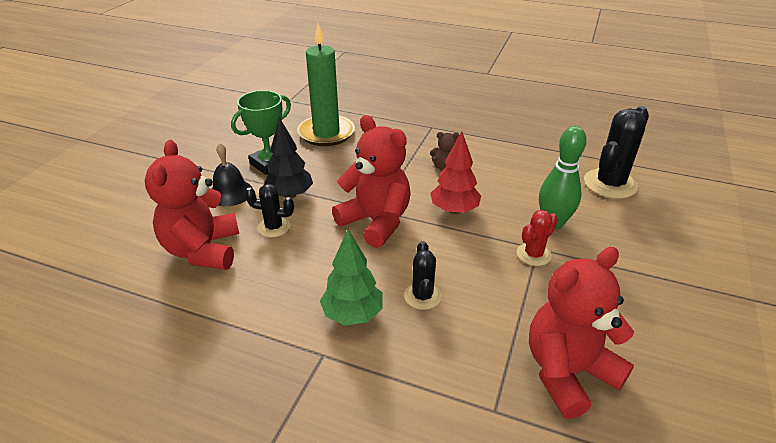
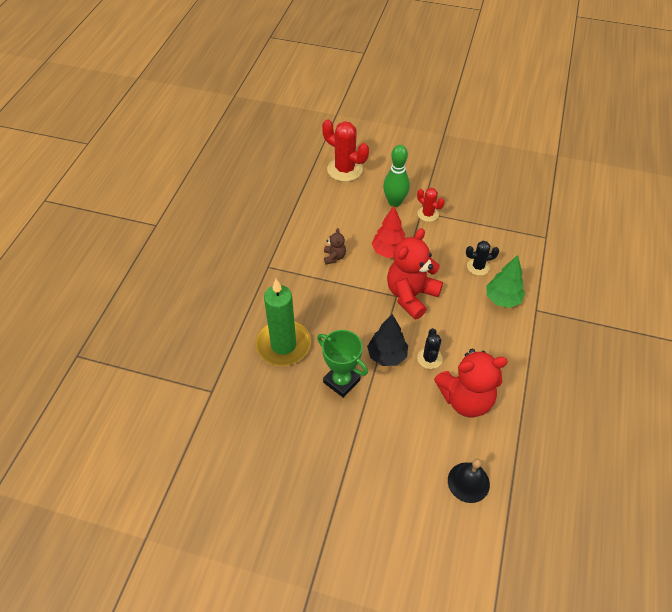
camera: 95 degrees left, 15 degrees up
(230, 193) = (390, 401): black bell -> black bell (468, 482)
(567, 372) = (514, 209): red teddy bear -> none
(610, 184) = (345, 169): black cactus -> red cactus

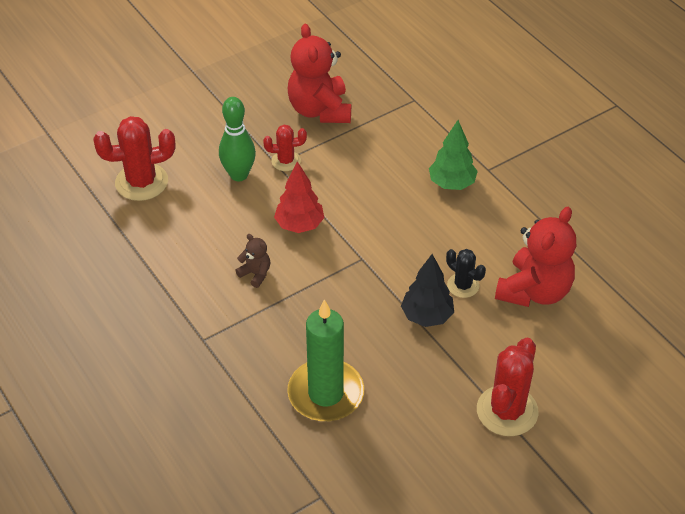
camera: 50 degrees left, 5 degrees down
(341, 381) = (420, 373): green trophy -> none
(357, 446) = (507, 411): none -> red cactus
(411, 295) = (374, 247): red teddy bear -> red teddy bear (320, 110)
(468, 482) = (620, 351): black bell -> none
(478, 267) = (395, 172): black cactus -> none

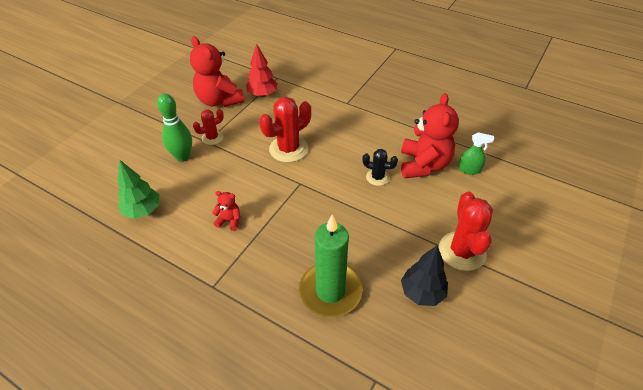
camera: 25 degrees left, 0 degrees up
(141, 182) = (110, 185): red cactus -> red cactus (288, 149)
(255, 274) = (229, 221): brown teddy bear -> red teddy bear
(299, 225) = (244, 176): red tree -> red tree (262, 94)
(427, 316) = (367, 206): black tree -> black tree (422, 292)
(452, 184) = (330, 118): green tree -> green tree (143, 210)
(592, 319) = (469, 169): none -> green spray bottle

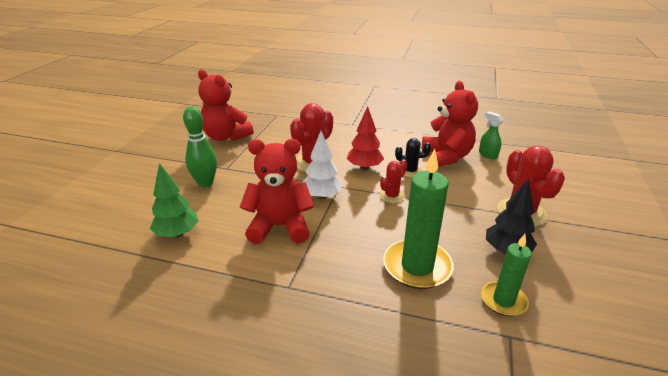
camera: 15 degrees left, 15 degrees down
(212, 138) = (231, 164): red cactus -> red cactus (391, 196)
(229, 221) = (280, 226): red teddy bear -> red teddy bear, size x2.20
(262, 94) = (268, 127): red tree -> red tree (364, 167)
(280, 192) = (322, 196): none -> white tree
(389, 344) = (503, 300): none -> green candle
(469, 169) = (488, 154): green spray bottle -> green spray bottle turned 120 degrees counterclockwise

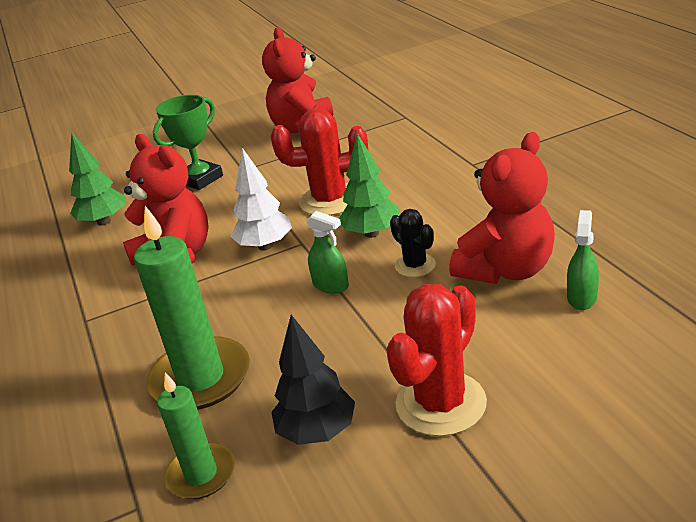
camera: 55 degrees right, 0 degrees up
(205, 183) = (200, 179): green bowling pin -> green trophy
(364, 167) = (371, 233): red tree -> green tree
(391, 196) = (331, 285): red cactus -> green spray bottle

